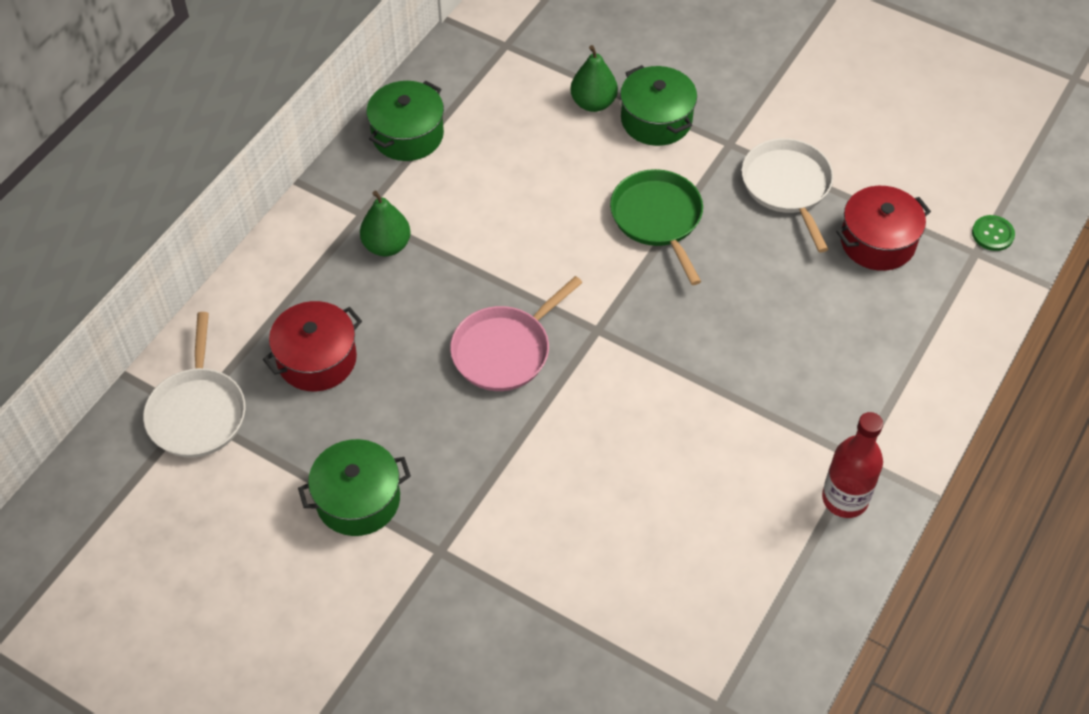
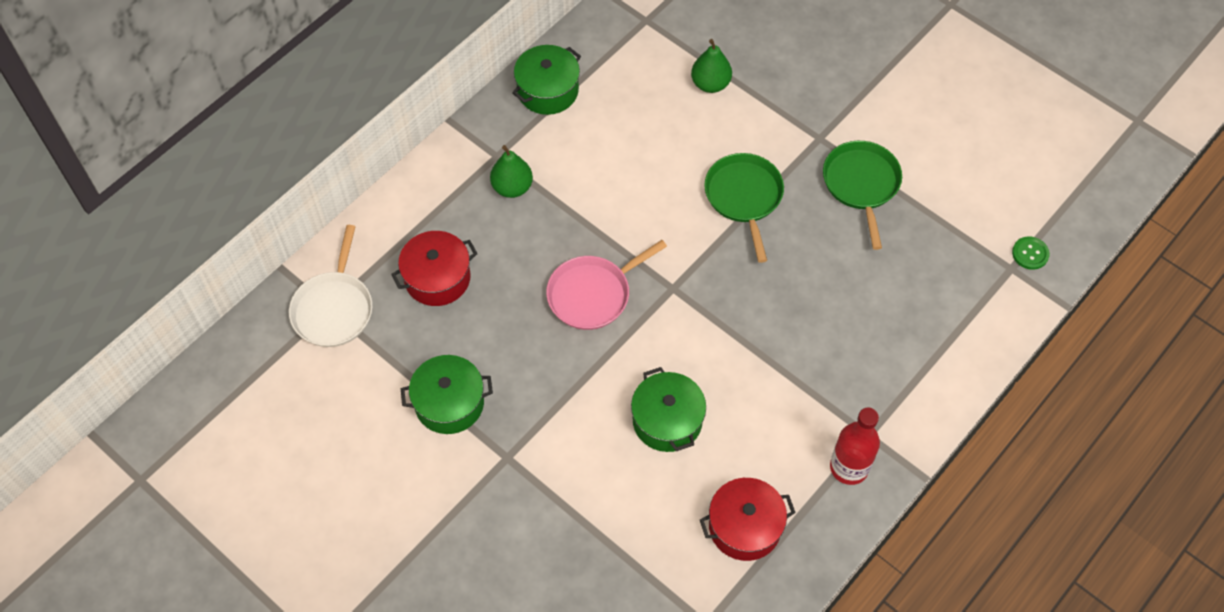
camera: 10 degrees right, 5 degrees up
(656, 120) = (761, 107): green pot -> green pot (667, 420)
(787, 186) = (861, 184): white pan -> green pan
(877, 241) = (928, 245): red pot -> red pot (744, 527)

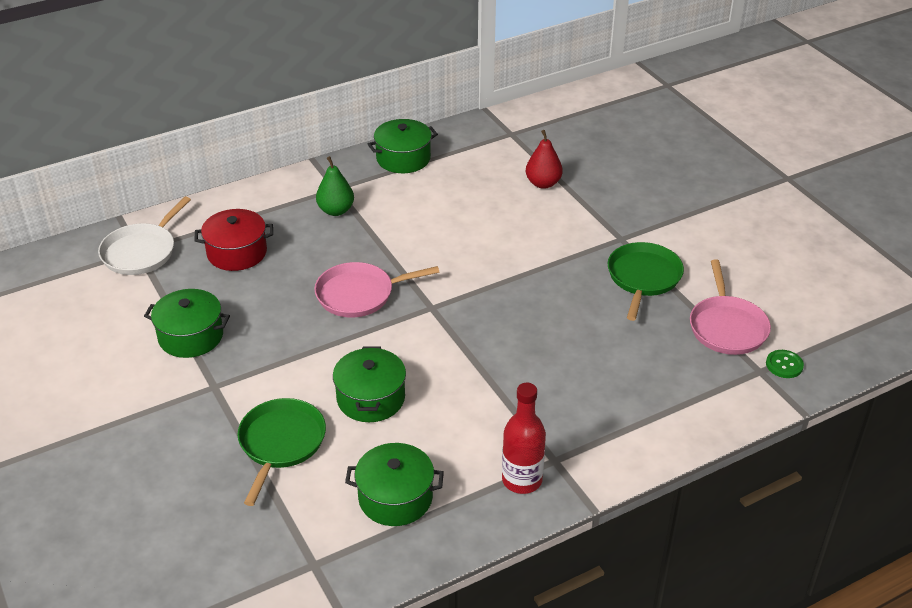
camera: 20 degrees right, 20 degrees down
(710, 84) = (543, 183): green pear -> red pear
(744, 197) = (531, 262): green pan -> green pan (281, 443)
(744, 527) = (395, 498): red pot -> green pot
(962, 223) = (727, 327): none -> pink pan

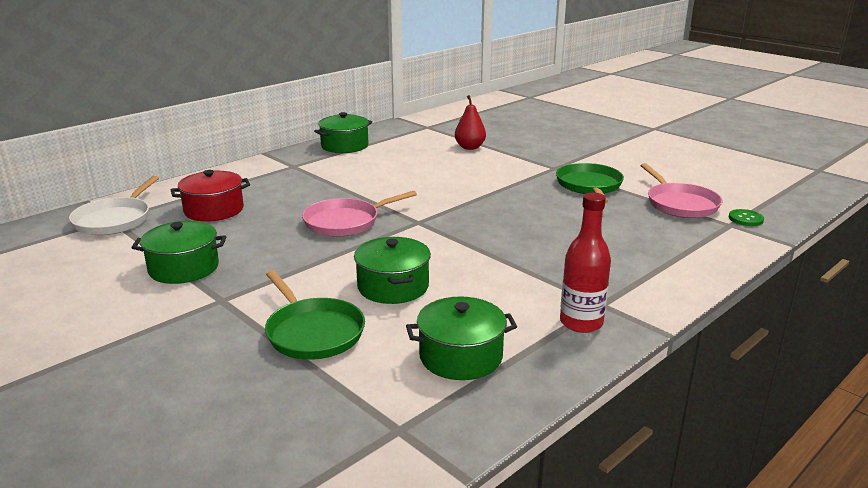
camera: 15 degrees left, 15 degrees down
(281, 443) = (313, 332): green pan -> green pan turned 150 degrees clockwise
(336, 210) = (299, 177): green pear -> none

